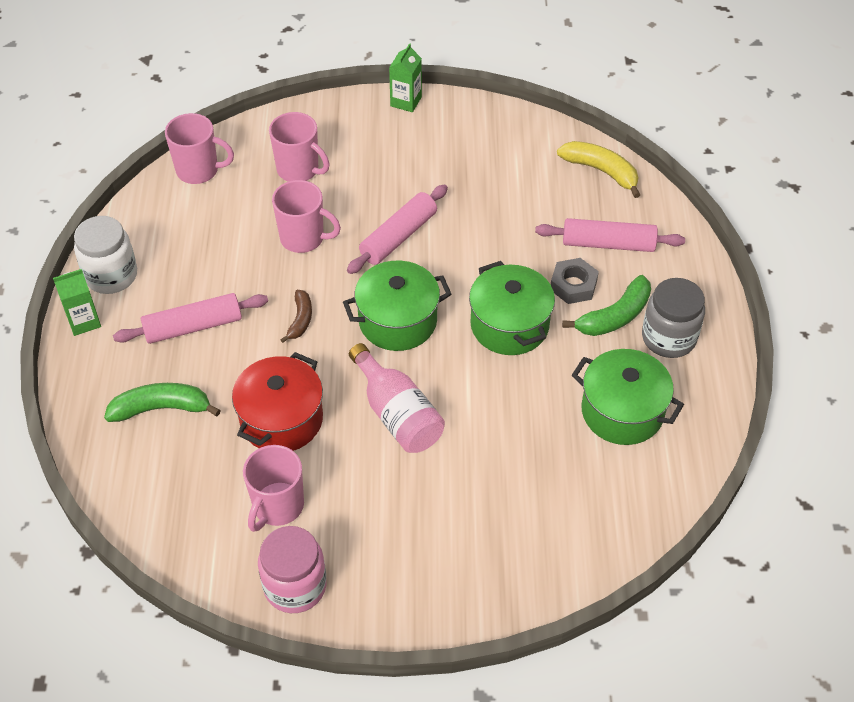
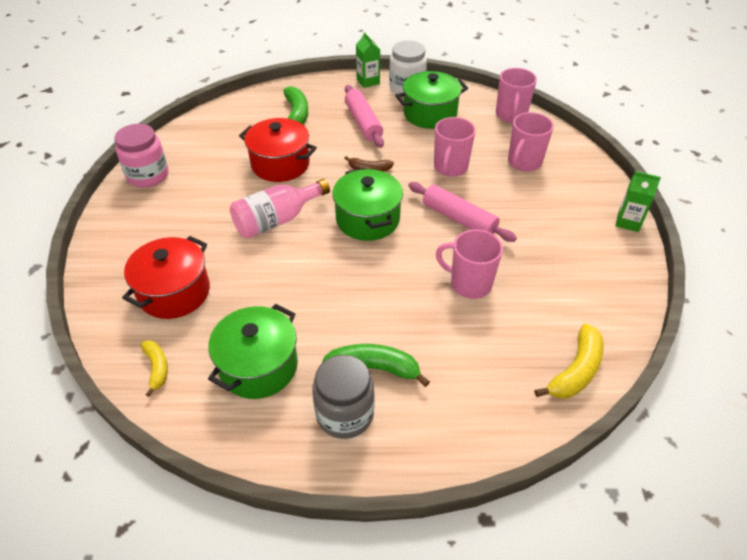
camera: 90 degrees right, 5 degrees down
(277, 506) = (210, 165): pink mug -> pink mug (469, 284)
(509, 325) = (362, 288): green pot -> green pot (430, 114)
(524, 508) = (174, 292): none -> red pot
(573, 285) = (411, 337): grey nut -> none
(608, 244) = (470, 370): pink rolling pin -> none
(614, 316) = (373, 368): green banana -> green banana turned 135 degrees clockwise
(634, 505) = (157, 368): none -> yellow banana

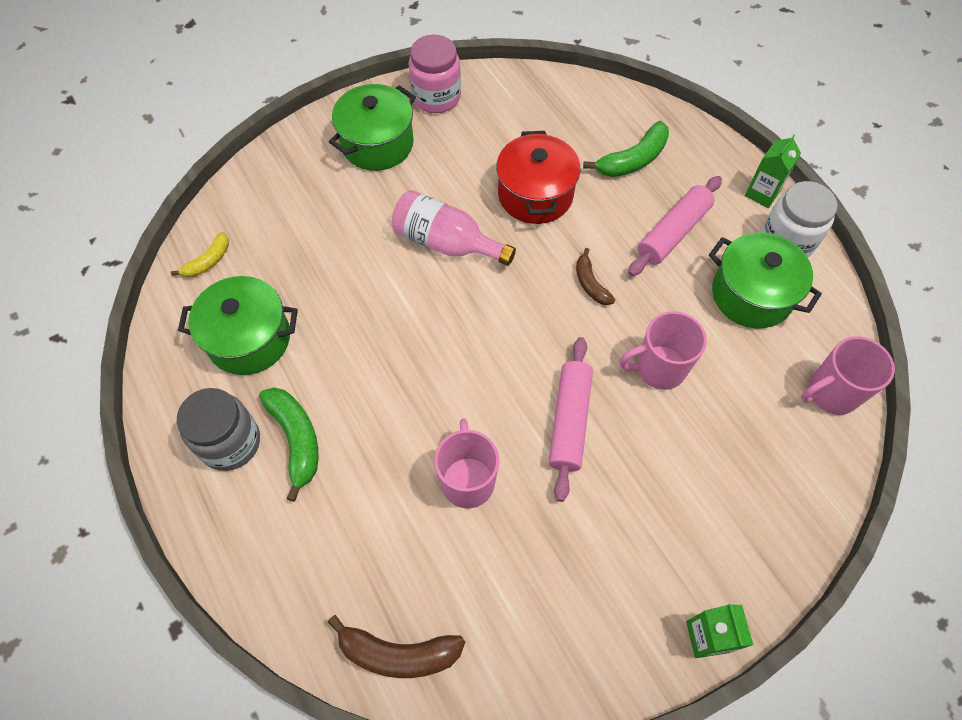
camera: 60 degrees right, 15 degrees up
(174, 292) = (299, 218): red pot -> none
(368, 219) = (504, 326): green pot -> green pot (377, 144)
(524, 162) = (736, 452): pink mug -> none
(575, 371) = (398, 653): yellow banana -> brown banana

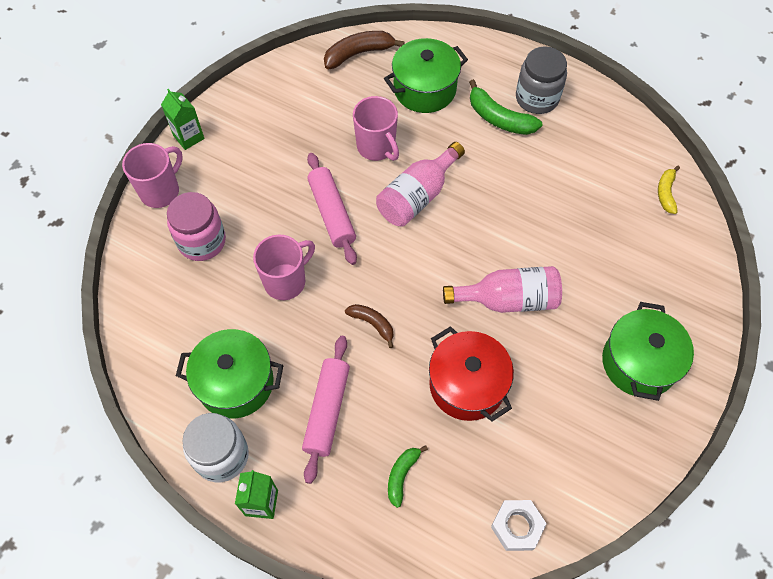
camera: 150 degrees right, 0 degrees up
(249, 339) = (584, 158): green pot -> green pot (424, 89)
(436, 97) = (631, 447): pink jar -> pink jar (202, 241)
(461, 391) = (417, 196): none -> pink bottle
(562, 93) = (517, 526): none -> white nut
(632, 160) = (402, 475): green banana -> green banana, size x0.62
(831, 393) = (147, 327): pink mug -> pink mug (161, 191)

